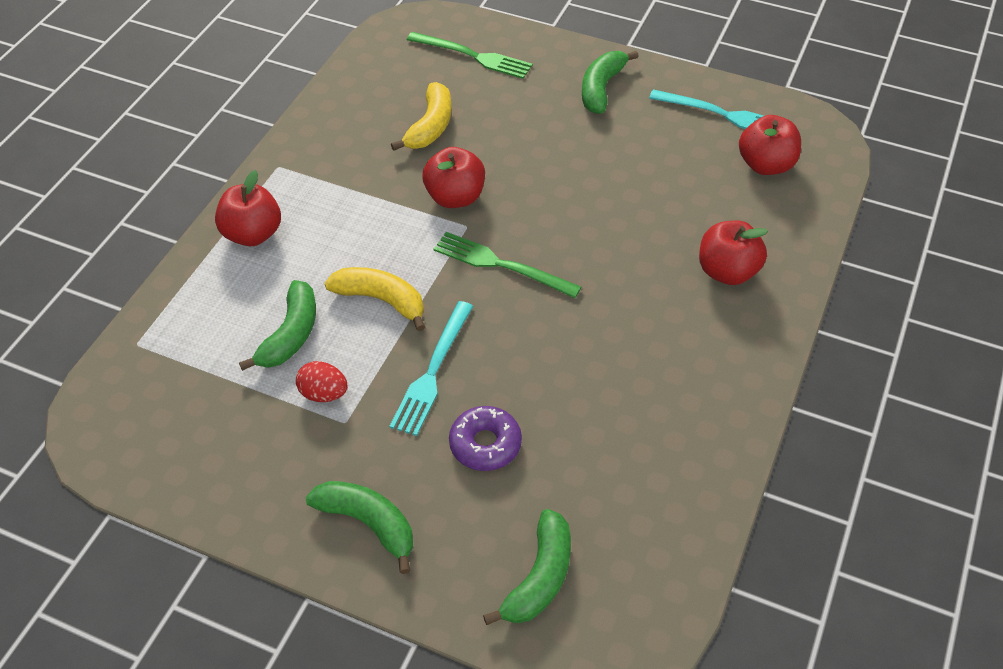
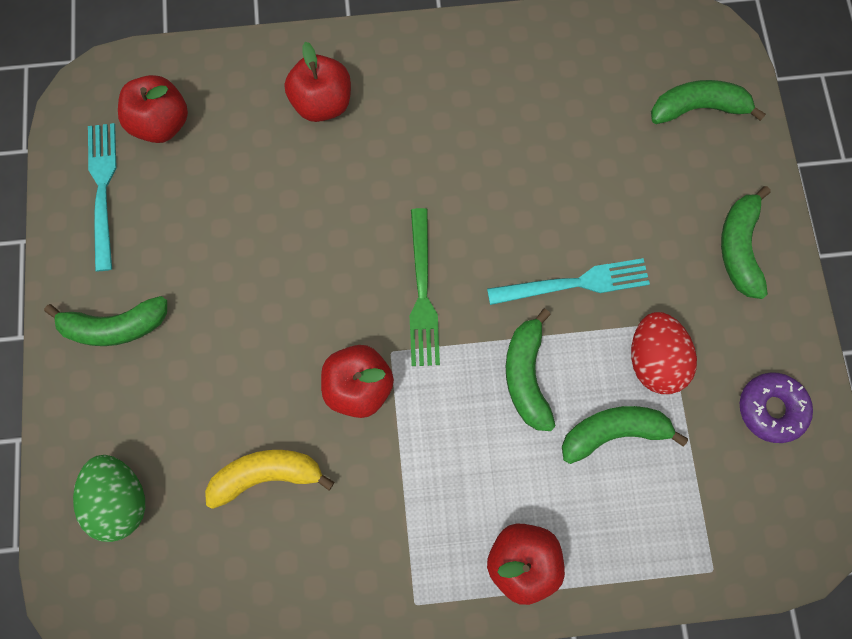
camera: 120 degrees left, 25 degrees up
(324, 394) = (652, 359): red egg -> red egg, size x1.52
(381, 300) = (526, 375): yellow banana -> green banana
(473, 56) = (122, 498): green fork -> green egg
(485, 444) = (616, 203): purple donut -> purple donut (770, 408)

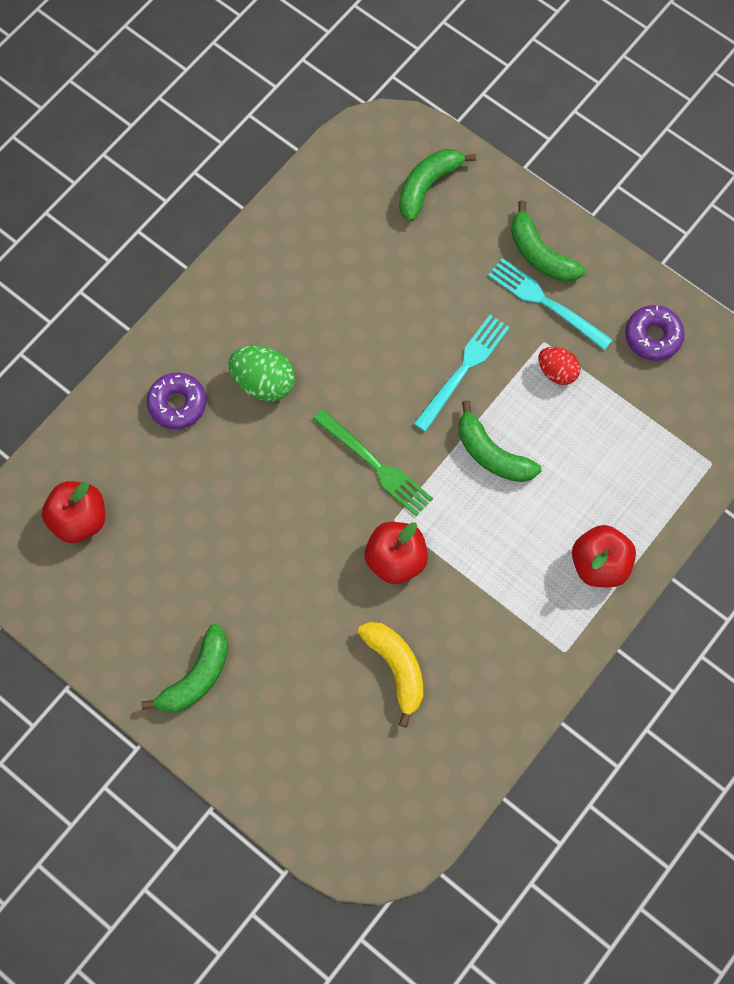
camera: 45 degrees left, 5 degrees down
(103, 190) = (87, 601): turquoise fork -> turquoise fork (545, 302)
(122, 498) = (320, 772): green egg -> green egg (263, 382)
(267, 474) = (396, 668): yellow banana -> yellow banana turned 120 degrees clockwise
(323, 103) = (177, 404): red apple -> purple donut
(613, 431) = (577, 438): green banana -> none
(652, 359) = (557, 372): red egg -> red egg, size x0.66

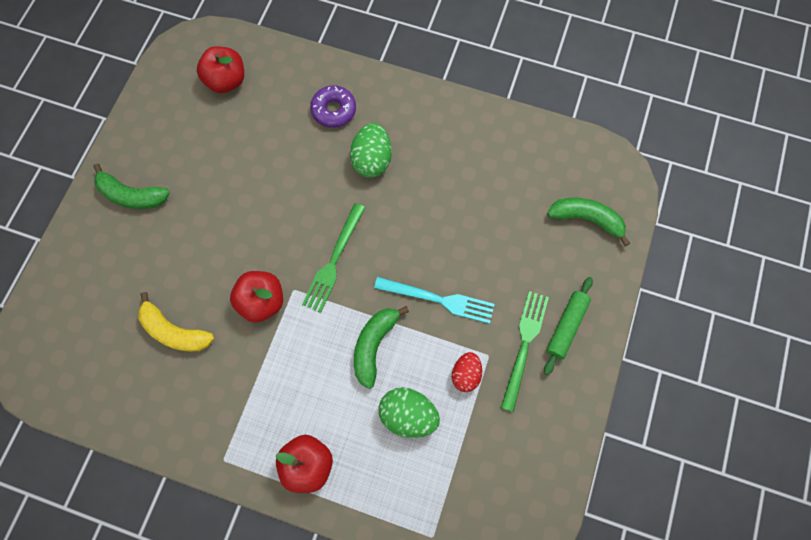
camera: 70 degrees right, 0 degrees up
(396, 668) = (174, 331): yellow banana -> yellow banana turned 75 degrees clockwise
(540, 254) = (566, 327): green banana -> green rolling pin
(545, 302) = (524, 345): turquoise fork -> green fork
(581, 444) = (408, 415): none -> green egg
(653, 336) = (531, 446): purple donut -> none

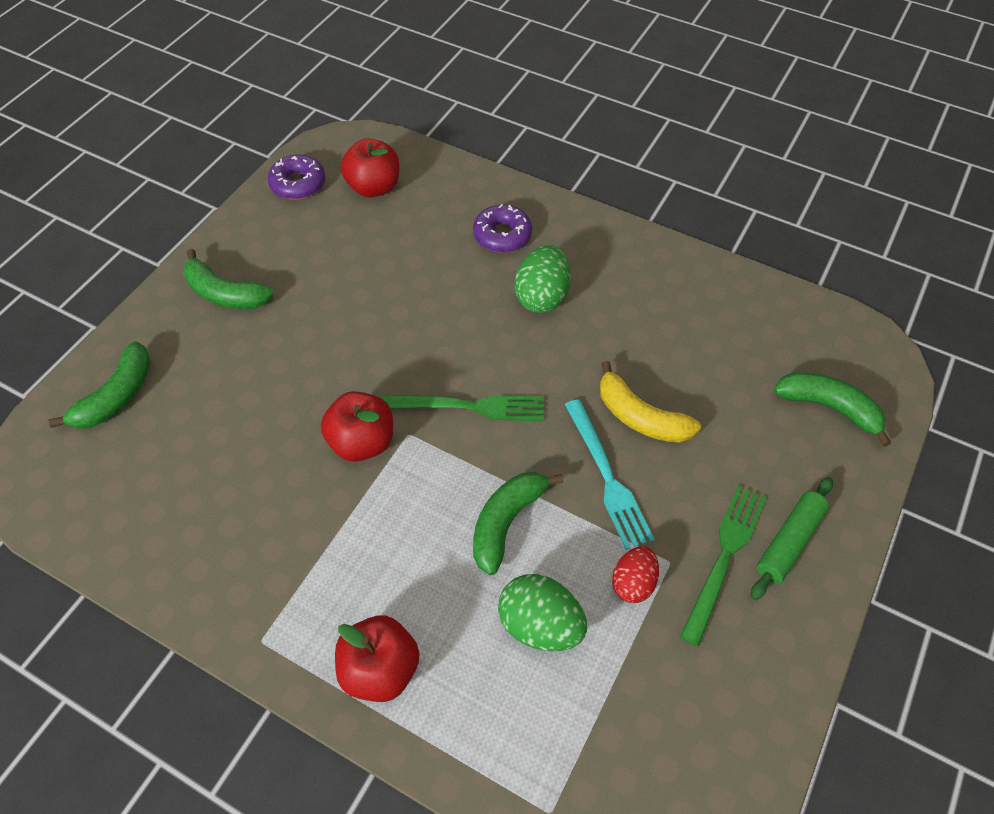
camera: 10 degrees right, 15 degrees down
(72, 295) = (117, 396): none -> green banana
(165, 87) = (298, 184): none -> purple donut
(174, 331) = (236, 460): yellow banana -> yellow banana (640, 417)
(334, 261) = (470, 407): green fork -> green fork turned 120 degrees counterclockwise
(438, 300) = (607, 477): turquoise fork -> turquoise fork turned 45 degrees clockwise

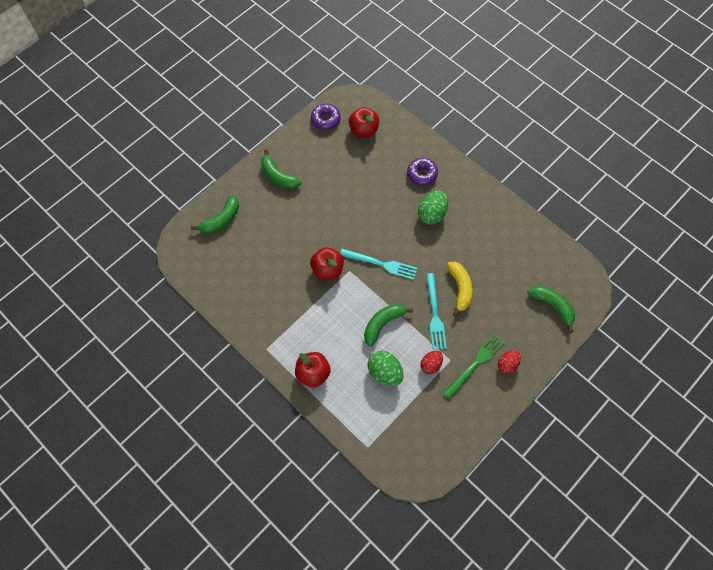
camera: 15 degrees right, 10 degrees up
(470, 407) = (381, 264): green fork -> turquoise fork
(640, 417) = (460, 289): yellow banana -> yellow banana turned 150 degrees counterclockwise
(789, 542) = (507, 364): green rolling pin -> red egg

